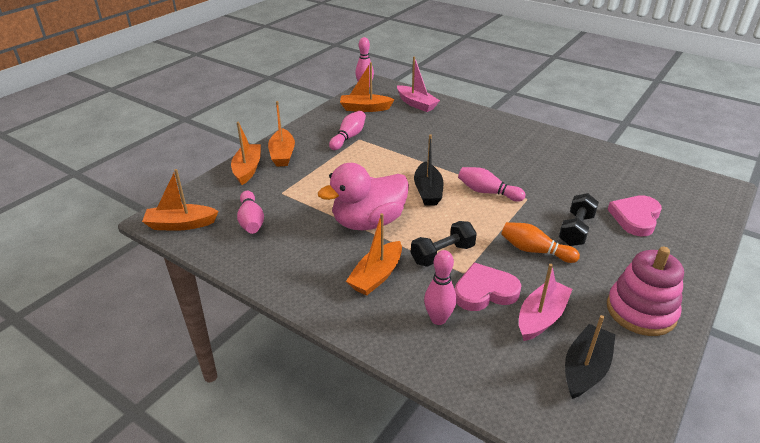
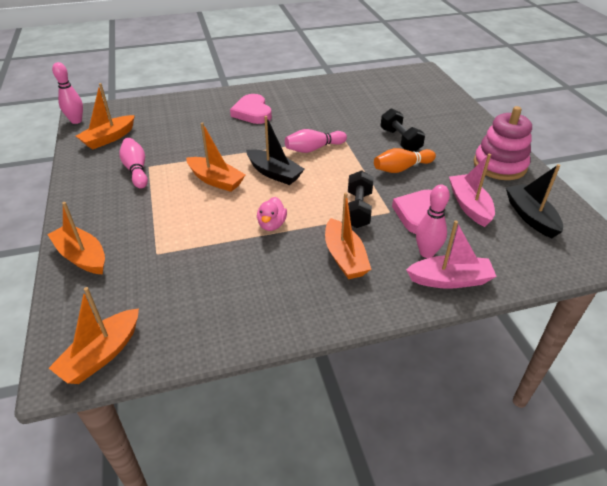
camera: 50 degrees left, 5 degrees up
(251, 221) = (171, 296): pink bowling pin -> none
(282, 154) = (96, 221): orange boat -> orange boat (216, 180)
(368, 222) = (272, 225): pink duck -> pink duck, size x0.45
(416, 104) = (150, 112): pink boat -> pink boat (450, 280)
(635, 218) = (415, 113): pink heart -> pink heart (252, 112)

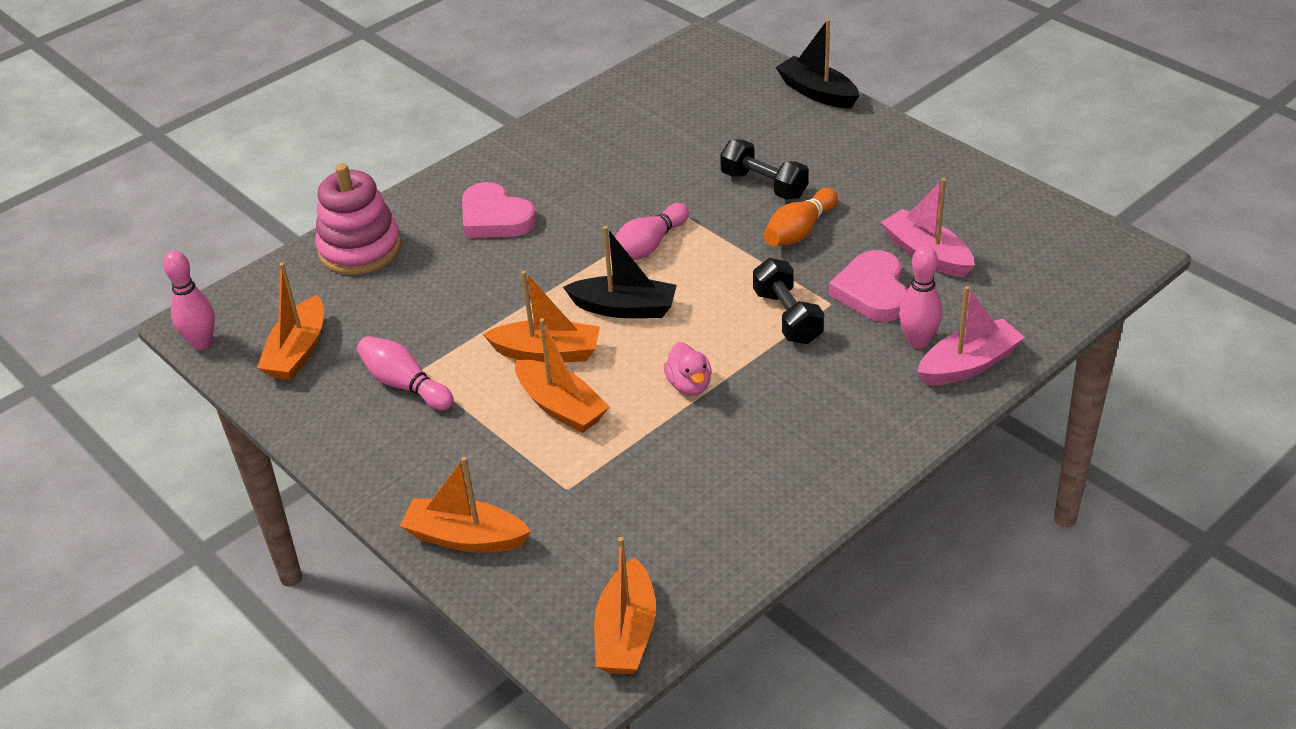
camera: 25 degrees left, 0 degrees up
(344, 257) = (822, 389): orange boat -> orange boat (561, 407)
(499, 165) = (927, 177): pink stacking toy -> pink stacking toy (360, 249)
(530, 217) = (1010, 240): black boat -> black boat (817, 92)

